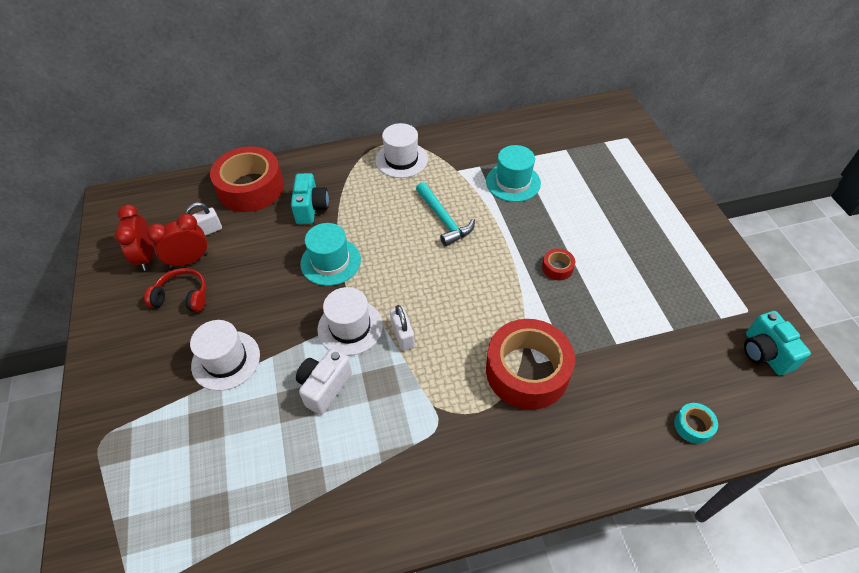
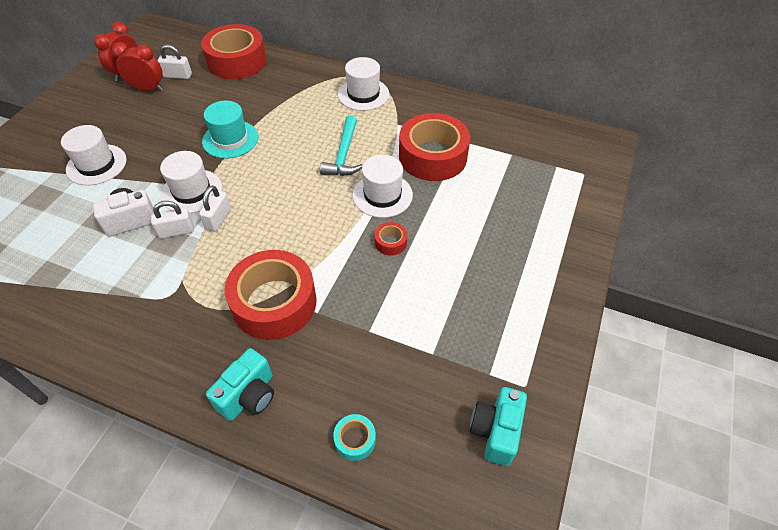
camera: 35 degrees right, 0 degrees up
(182, 296) = (118, 109): red headphones -> none
(311, 208) = (259, 96): turquoise camera -> turquoise camera (249, 396)
(378, 369) = (176, 231): none -> white padlock
(510, 235) = (382, 195): none -> white hat
(513, 182) = (432, 156): turquoise hat -> red tape

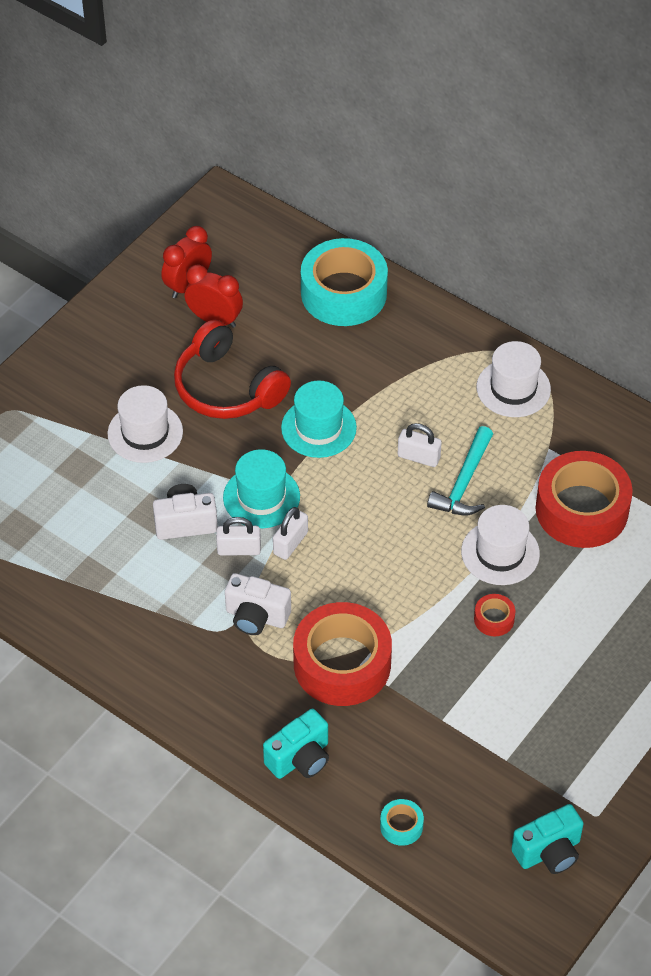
camera: 15 degrees right, 0 degrees up
(159, 126) = (227, 388): none -> red headphones
(177, 75) = (257, 303): white padlock -> white padlock (418, 457)
(191, 191) = (261, 497): white hat -> turquoise hat
(196, 280) = (256, 617): none -> white camera
(237, 61) = (343, 293): red tape -> turquoise tape
(495, 431) = (549, 852): turquoise camera -> turquoise camera turned 150 degrees counterclockwise

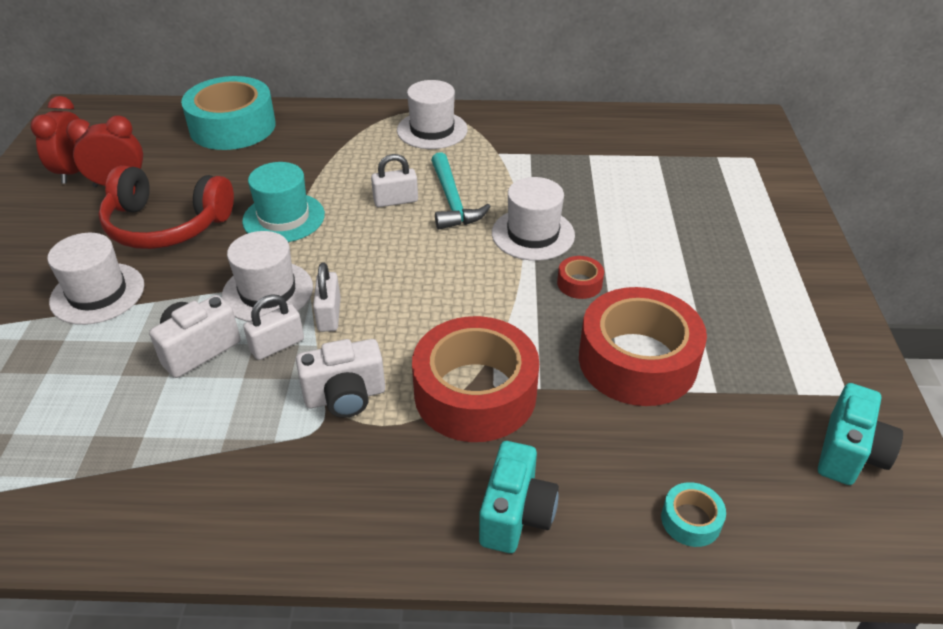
camera: 35 degrees left, 10 degrees down
(261, 497) = (267, 291): turquoise hat -> white hat
(581, 509) = (566, 178): red tape -> red tape (637, 360)

